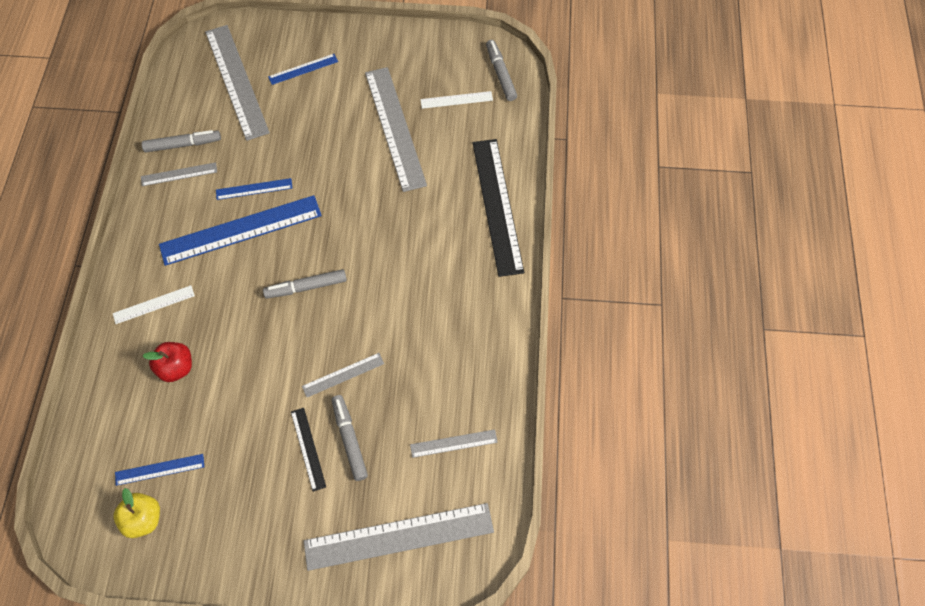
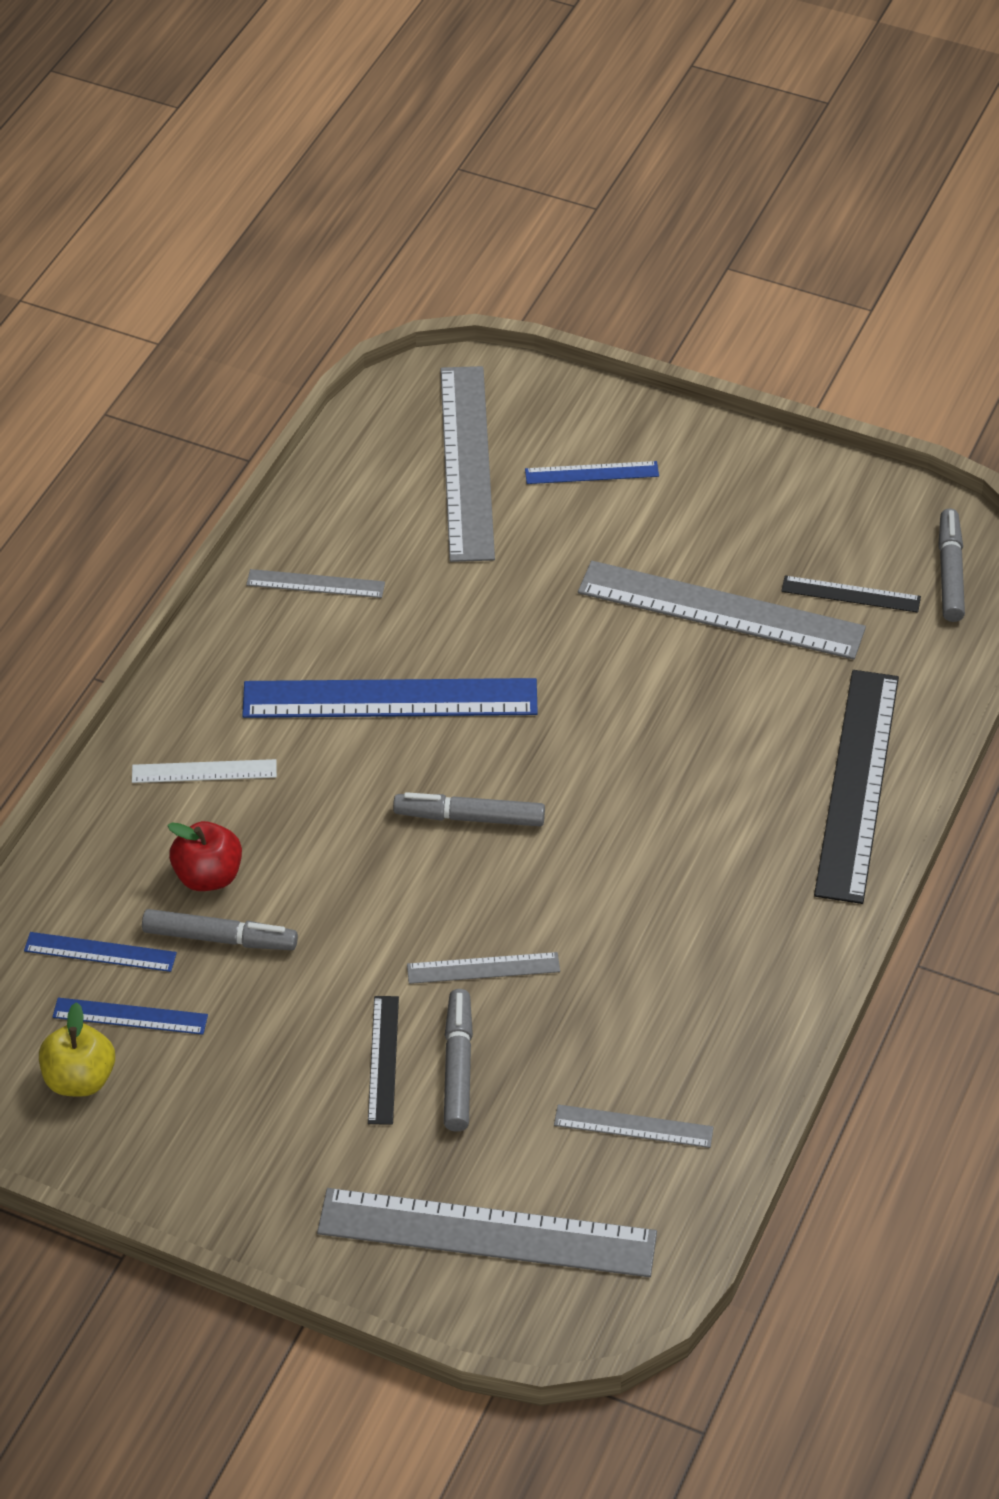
camera: 20 degrees right, 15 degrees down
(183, 144) = (338, 539): grey marker -> grey marker (220, 938)
(254, 189) = (435, 641): blue ruler -> blue ruler (100, 952)
(395, 127) = (721, 610): grey ruler -> grey ruler turned 75 degrees counterclockwise
(456, 100) = (851, 594): white ruler -> black ruler

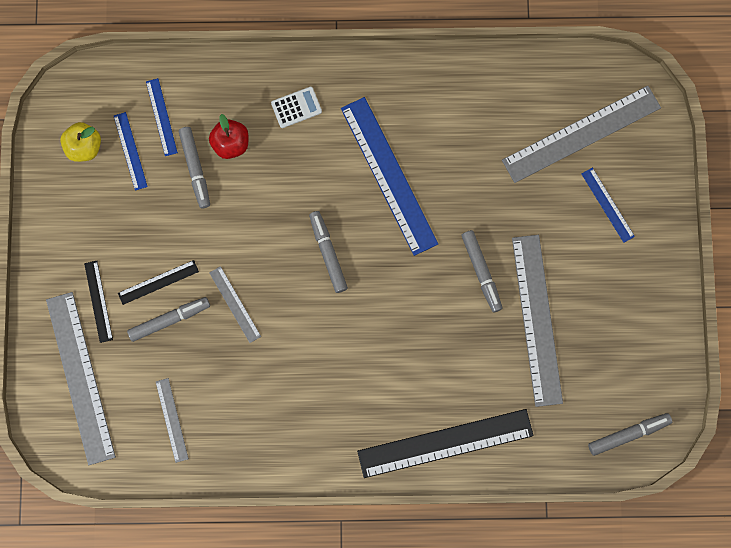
camera: 65 degrees right, 30 degrees up
(204, 771) = (296, 107): white ruler -> white calculator
(315, 583) = (451, 98): grey ruler -> none
(610, 646) = (481, 272): none -> grey marker
(851, 594) = (584, 385): black ruler -> black ruler (98, 301)

